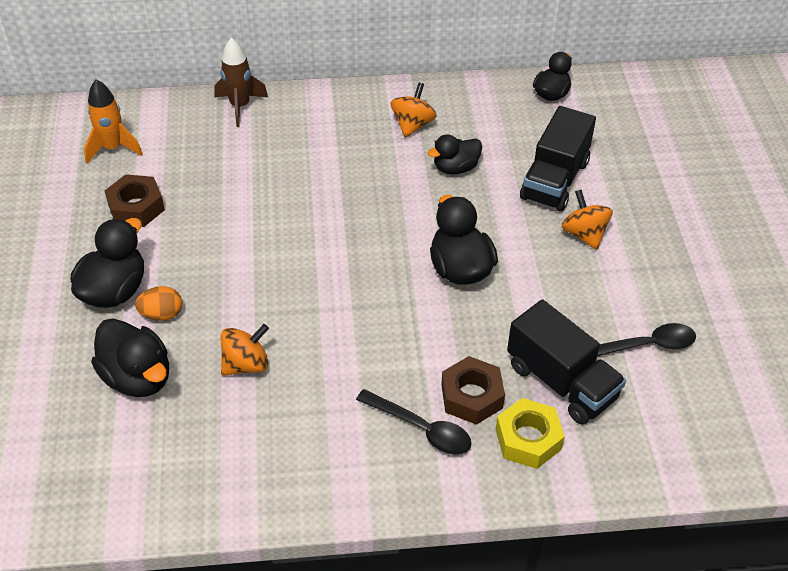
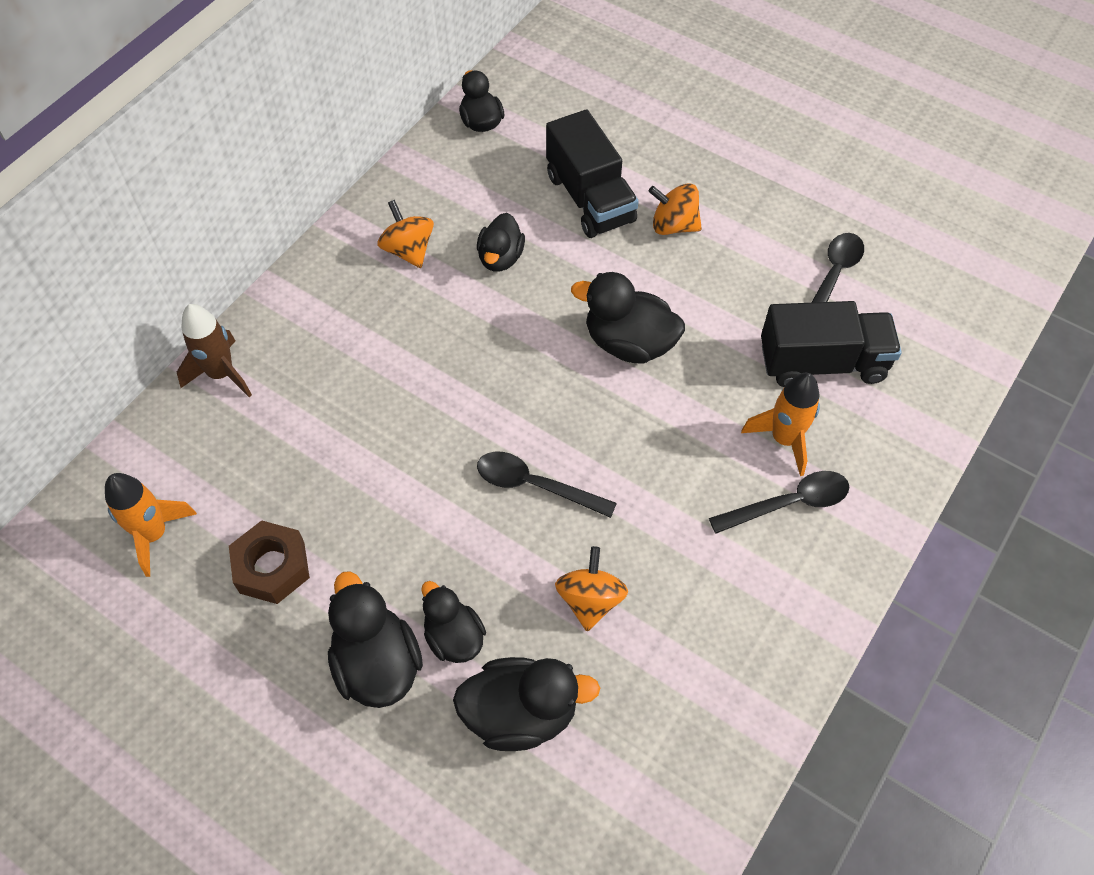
camera: 50 degrees left, 10 degrees up
(162, 314) = (454, 637): orange egg -> black duck
(303, 288) = (535, 485): none -> black spoon
(471, 396) = (784, 439): brown nut -> orange rocket
(528, 439) = (863, 431): yellow nut -> none

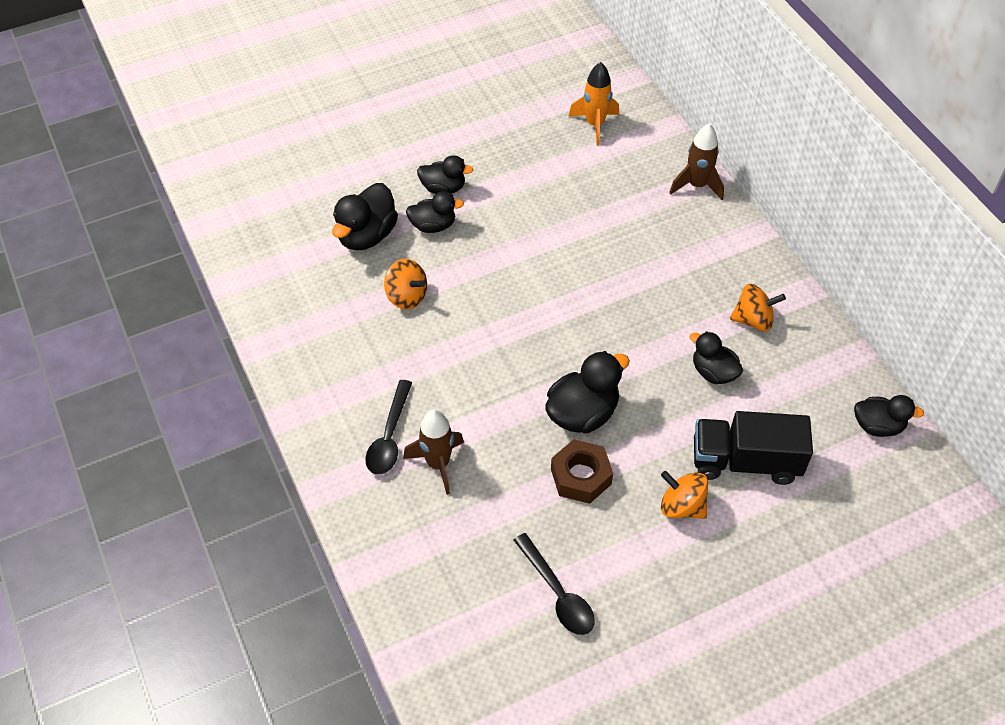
camera: 120 degrees right, 5 degrees down
(272, 567) = (537, 165): brown nut -> brown nut (581, 476)
(377, 664) = (443, 188): black duck -> black duck, size x0.65
(535, 485) = (503, 306): black spoon -> none
(673, 225) = (682, 506): orange spinning top -> orange spinning top turned 105 degrees counterclockwise
(784, 439) = (438, 464): orange rocket -> brown rocket
(822, 363) = (483, 531): black truck -> none

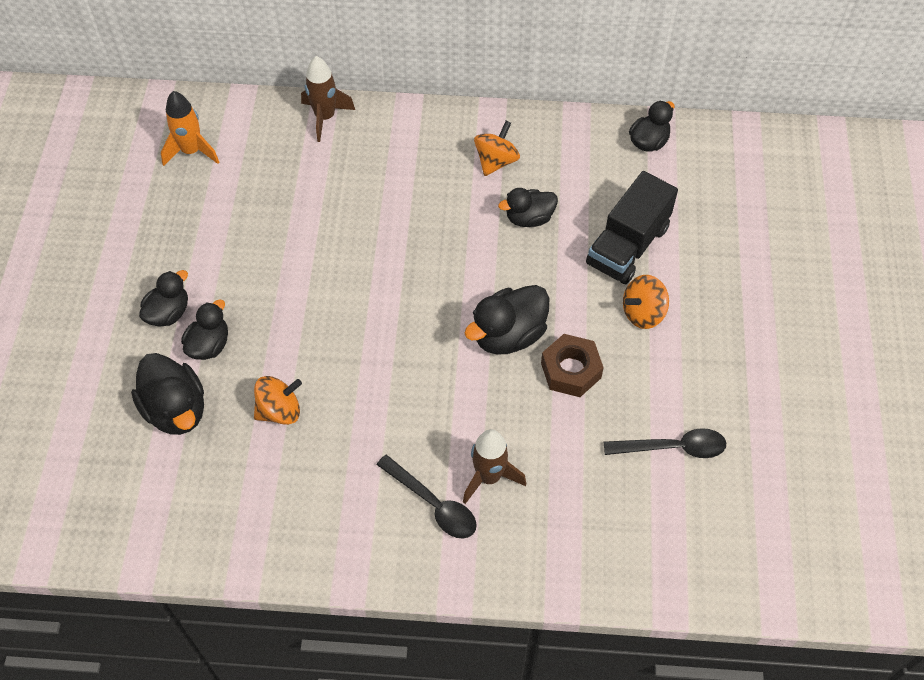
camera: 60 degrees left, 5 degrees up
(582, 413) = (508, 335): black duck -> black duck turned 120 degrees counterclockwise

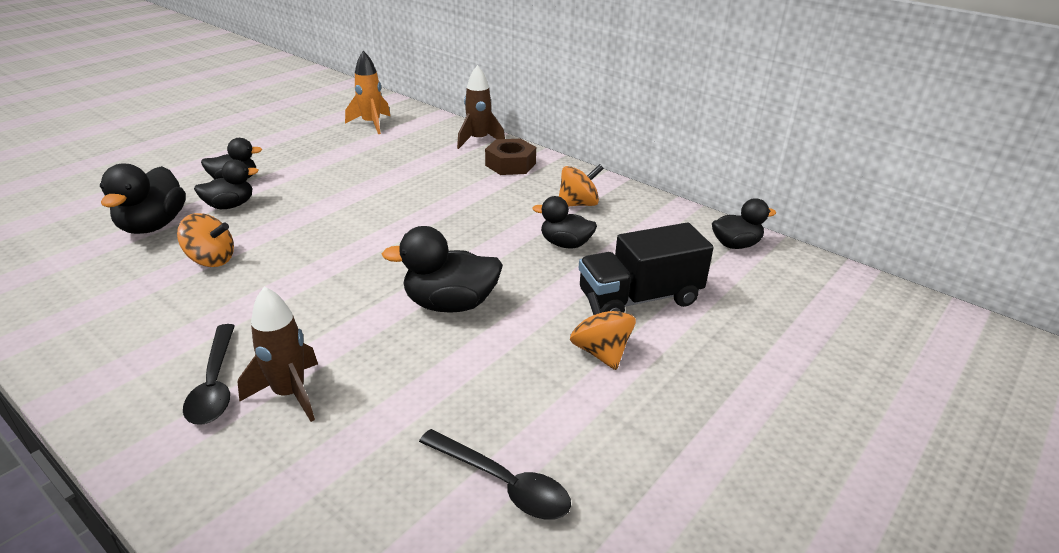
camera: 35 degrees right, 25 degrees down
(571, 370) = (474, 357): brown nut -> brown nut (510, 164)
(643, 313) = (600, 351): orange spinning top -> orange spinning top turned 60 degrees clockwise

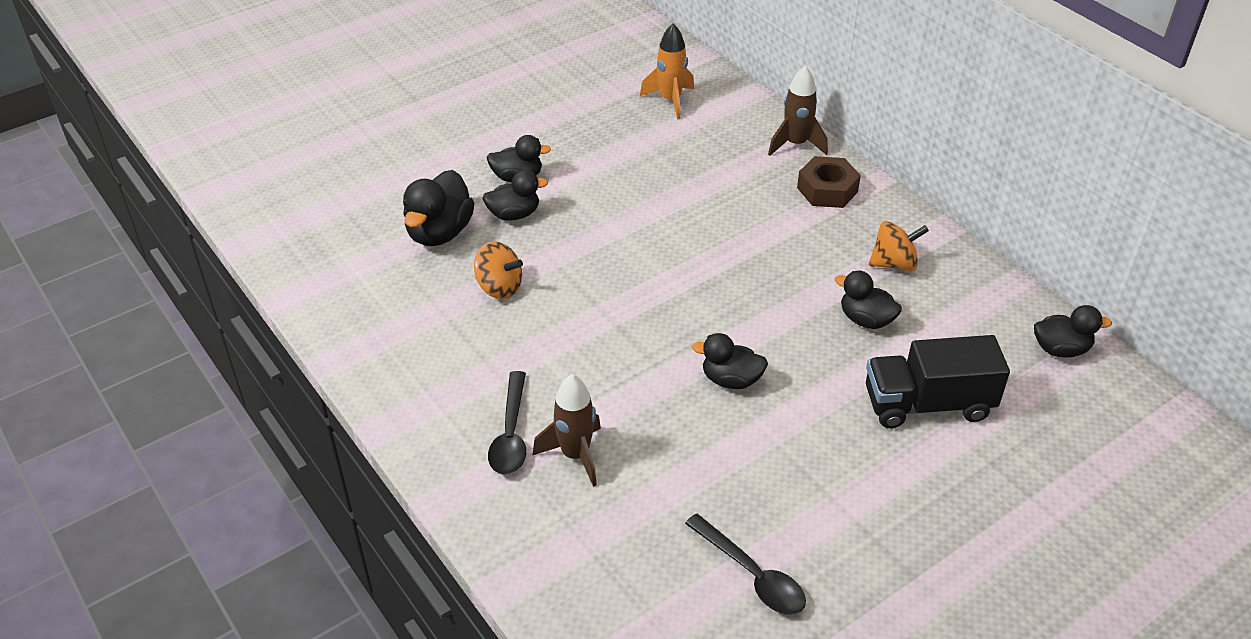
camera: 15 degrees right, 10 degrees up
(450, 304) = (731, 380): black duck -> black duck, size x0.65
(600, 351) = (870, 460): orange spinning top -> none

